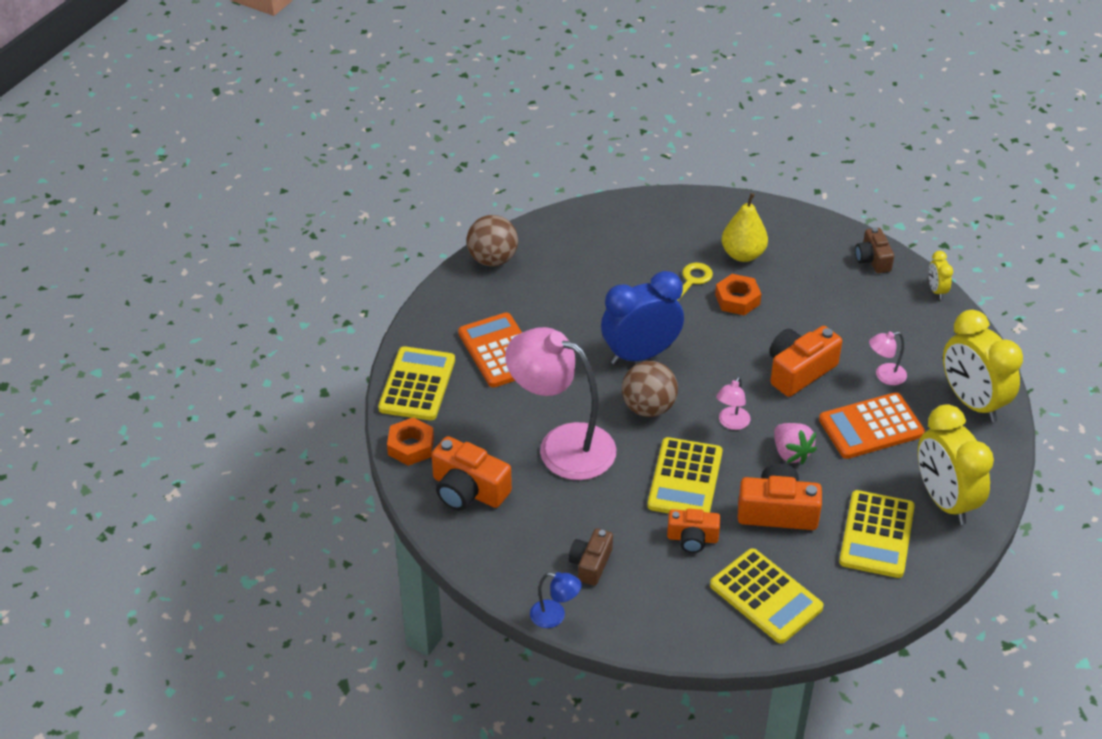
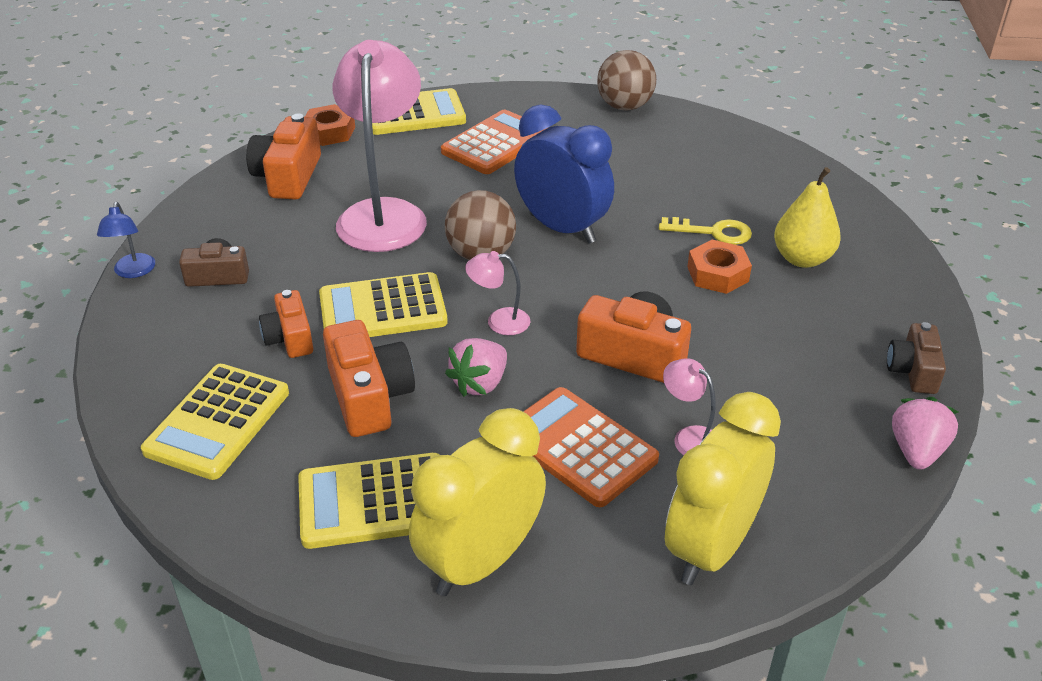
camera: 65 degrees right, 5 degrees down
(872, 259) = (913, 371): brown camera -> brown camera turned 45 degrees counterclockwise
(936, 290) = (916, 451): yellow clock -> pink strawberry

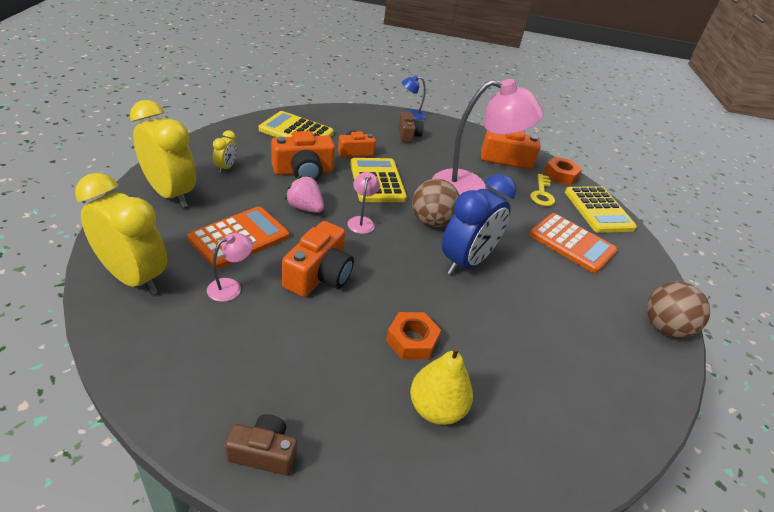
camera: 85 degrees right, 0 degrees up
(374, 501) = (226, 167): yellow calculator -> yellow clock
(713, 232) = (471, 350): yellow key -> yellow key (542, 194)
(916, 451) = (166, 420): pink strawberry -> none

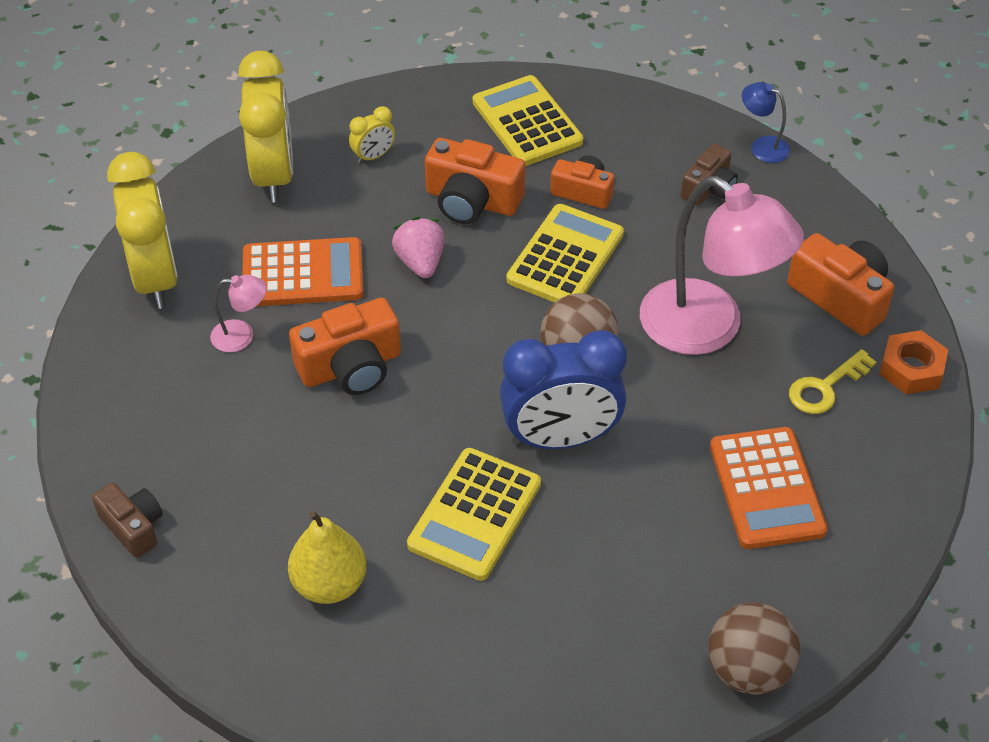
camera: 45 degrees right, 10 degrees up
(361, 221) = (477, 314): pink lamp -> none
(412, 340) = (379, 500): orange nut -> none
(598, 210) = (896, 459): yellow calculator -> yellow calculator (474, 514)

